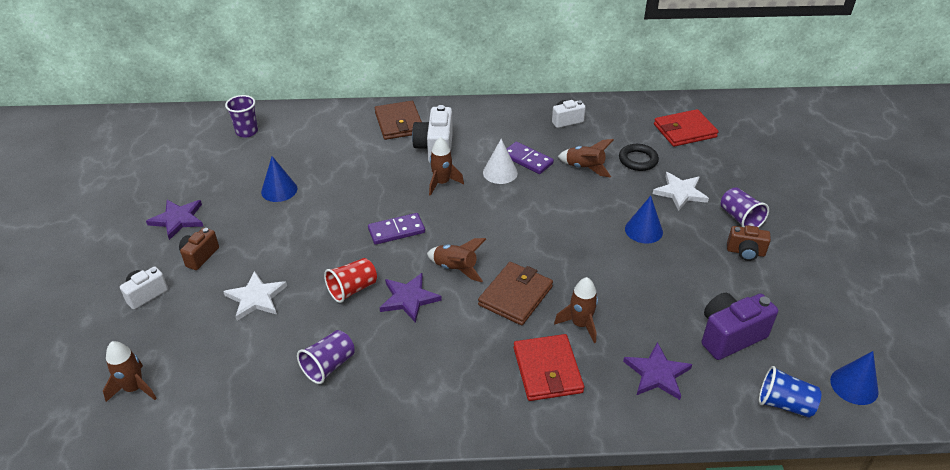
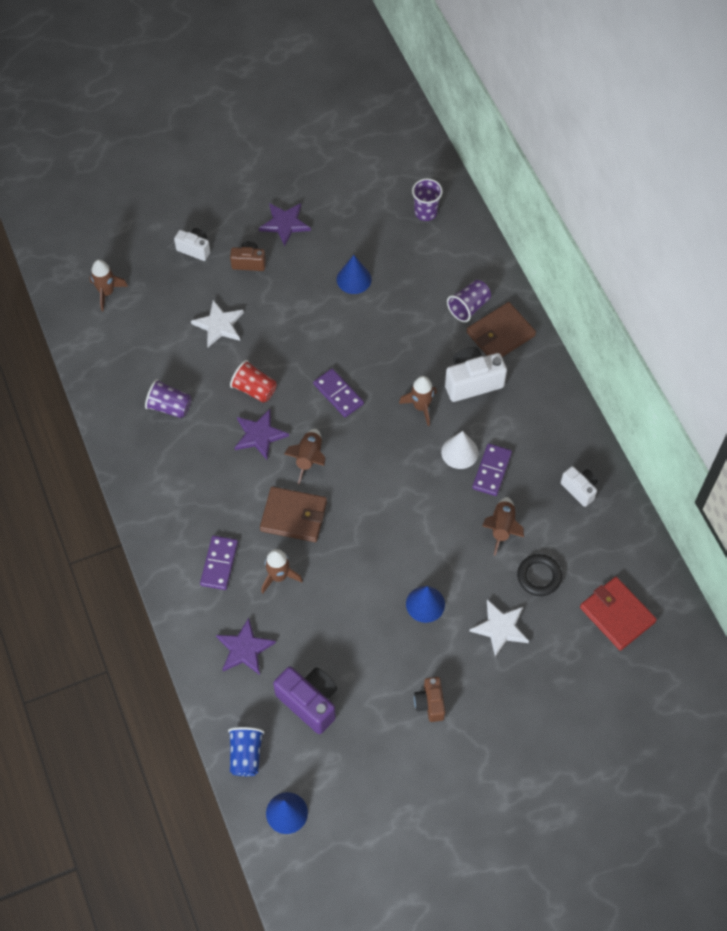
camera: 70 degrees right, 20 degrees up
(547, 370) = (219, 564): red wallet -> purple domino
(740, 218) = (481, 692): purple cup -> purple cup (468, 307)

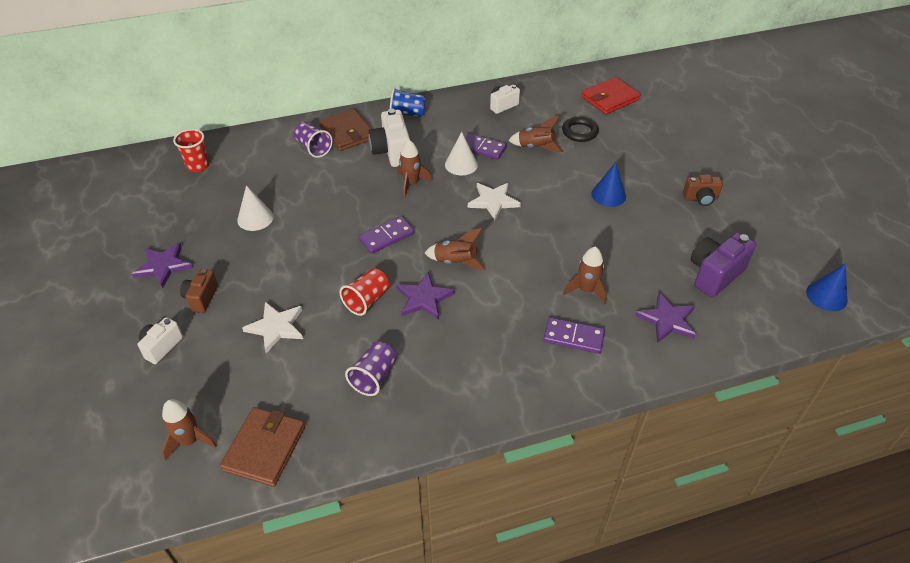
camera: 85 degrees left, 15 degrees down
(246, 755) = (778, 323): blue cup -> blue cup (407, 113)
(293, 516) = (519, 276): brown wallet -> brown wallet (264, 448)
(354, 279) = (255, 218): blue cone -> white cone
(425, 212) = (198, 166): purple cup -> red cup
(500, 628) = (627, 155): white star -> white star (493, 201)

